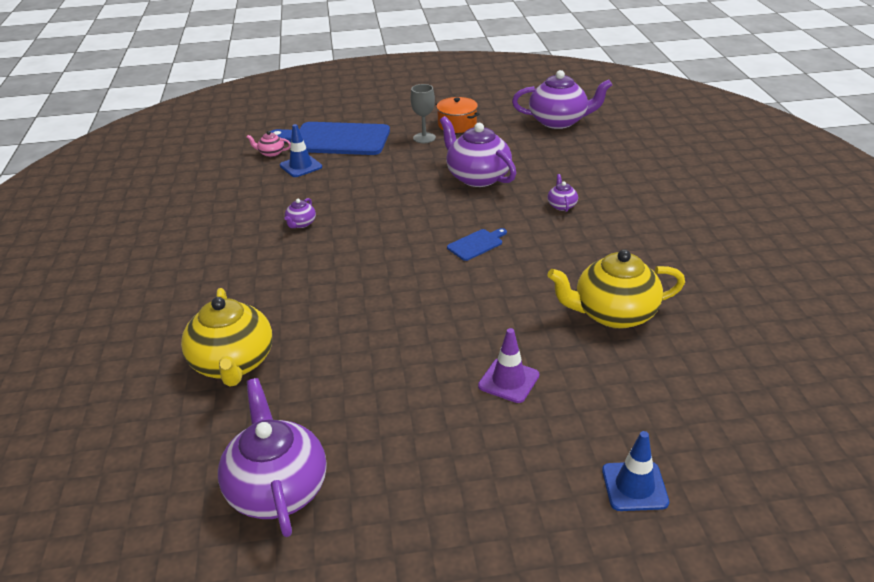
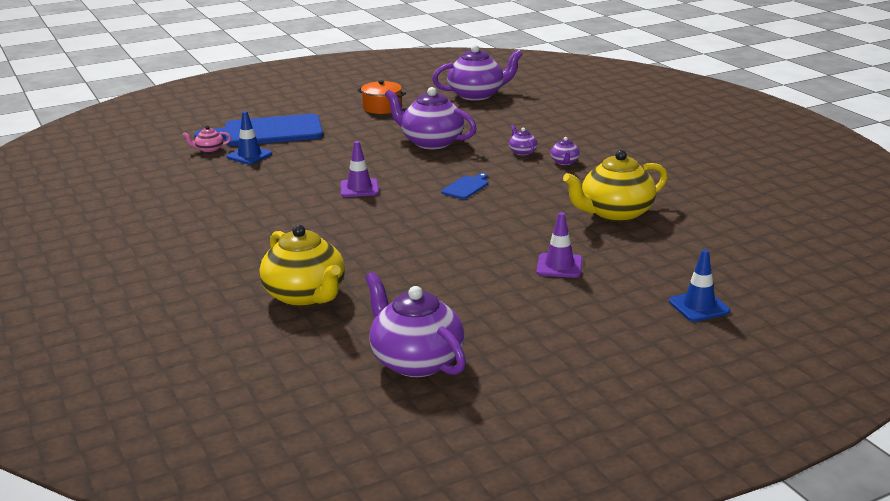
camera: 20 degrees left, 10 degrees down
(301, 224) = (287, 196): purple teapot -> purple teapot (564, 162)
(372, 226) = (359, 188): none -> purple traffic cone
(424, 138) = (357, 121): grey goblet -> none

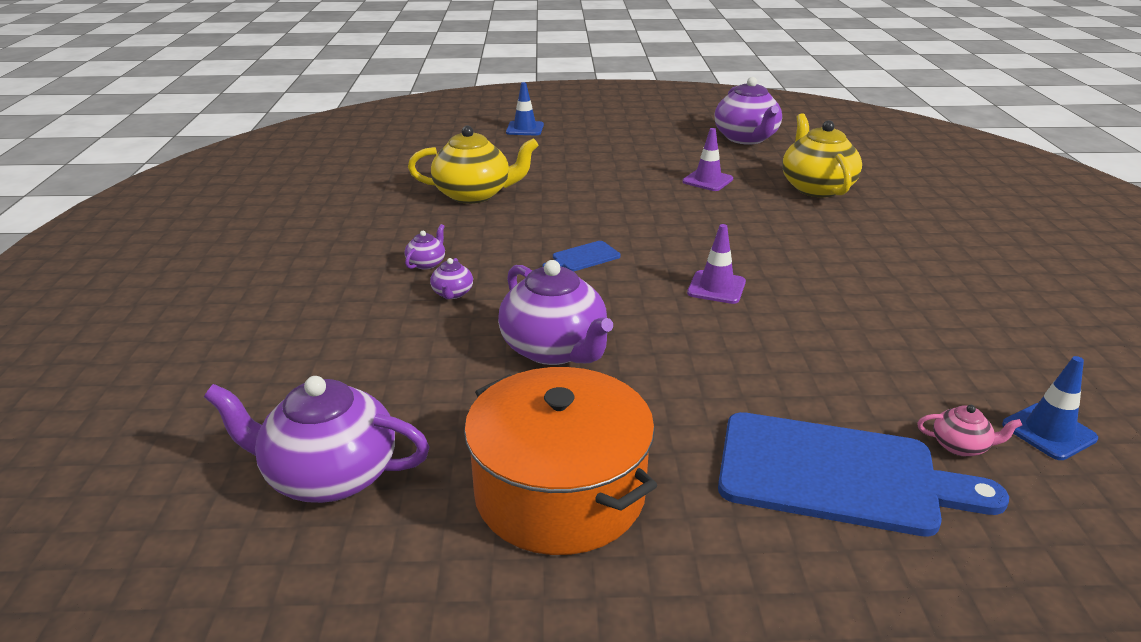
camera: 155 degrees left, 5 degrees up
(249, 155) = (876, 404): blue traffic cone -> blue traffic cone (1049, 431)
(382, 107) = (559, 493): orange pot -> orange pot, size x1.87
(559, 266) = (585, 167): purple traffic cone -> purple traffic cone (707, 180)

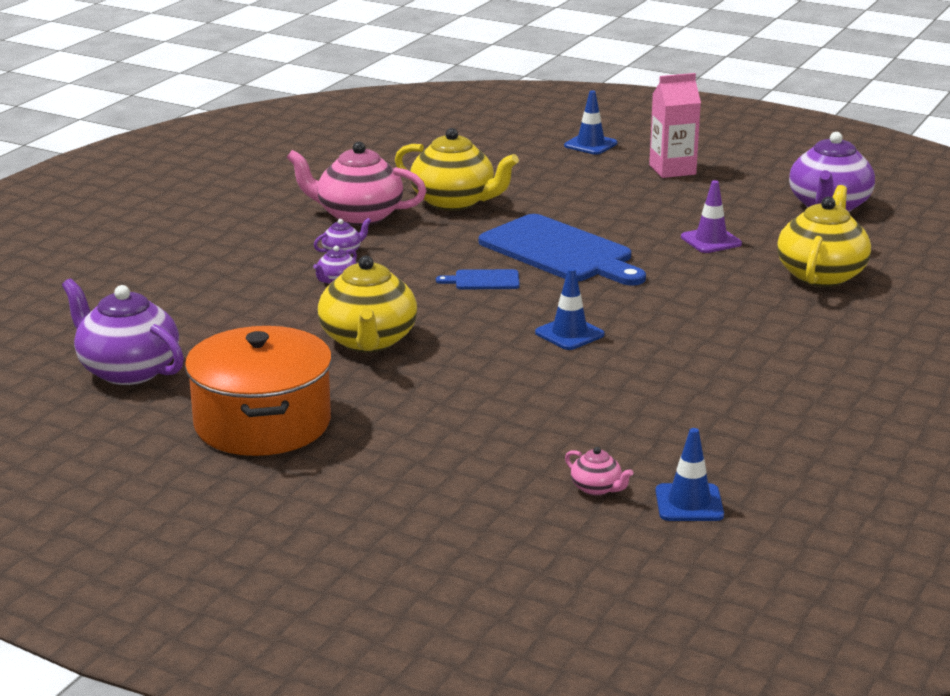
camera: 30 degrees right, 5 degrees down
(403, 226) = (358, 216): none -> pink teapot
(555, 349) = (368, 341): purple teapot -> yellow teapot
(607, 135) = (672, 170): none -> pink carton
(716, 287) = (569, 334): purple traffic cone -> blue traffic cone
(837, 474) = (471, 473): blue cutting board -> blue cutting board (560, 251)

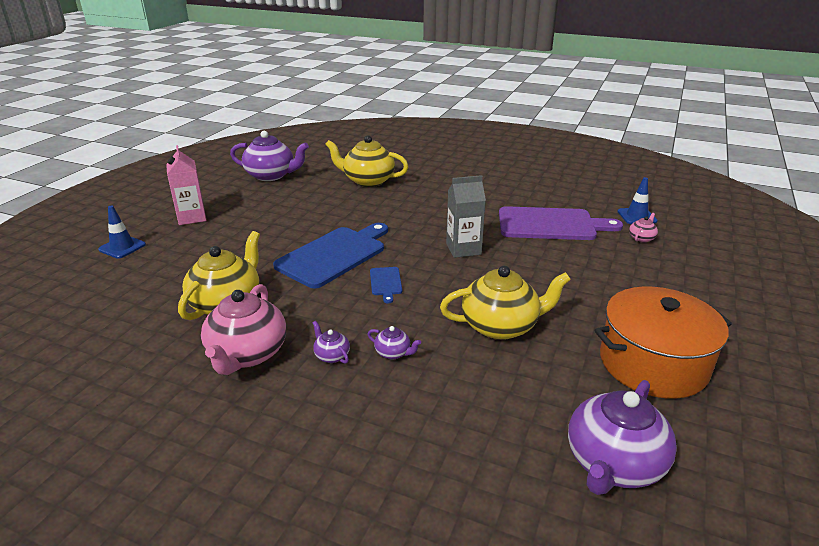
camera: 95 degrees left, 5 degrees up
(569, 334) = (463, 249): blue traffic cone -> grey carton
(653, 412) = (551, 224): none -> purple cutting board
(711, 240) = (319, 207): purple traffic cone -> none

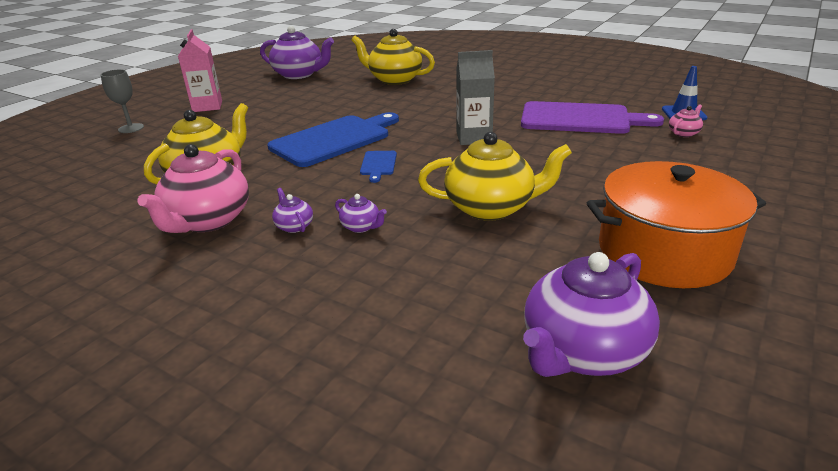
camera: 10 degrees right, 0 degrees up
(122, 247) = (131, 128): blue traffic cone -> grey goblet

